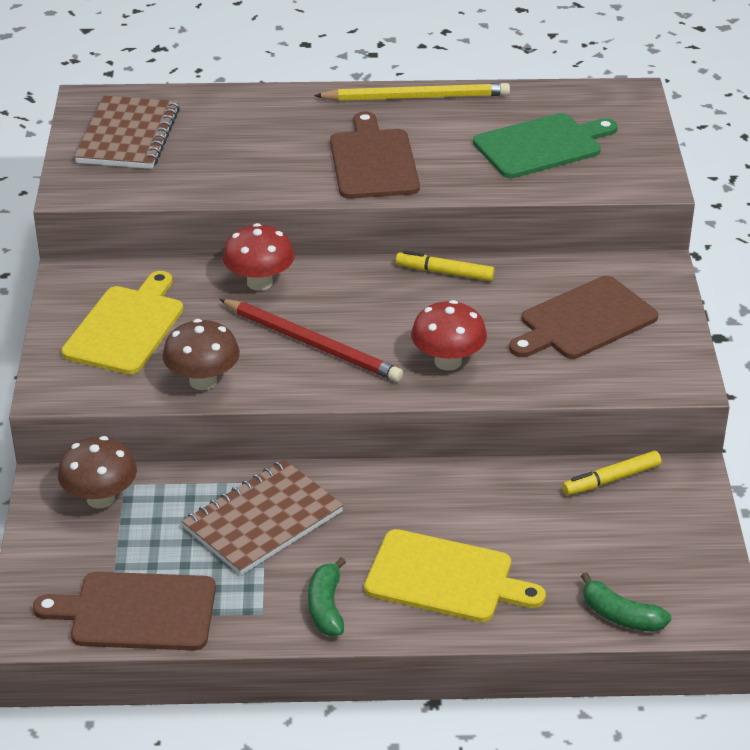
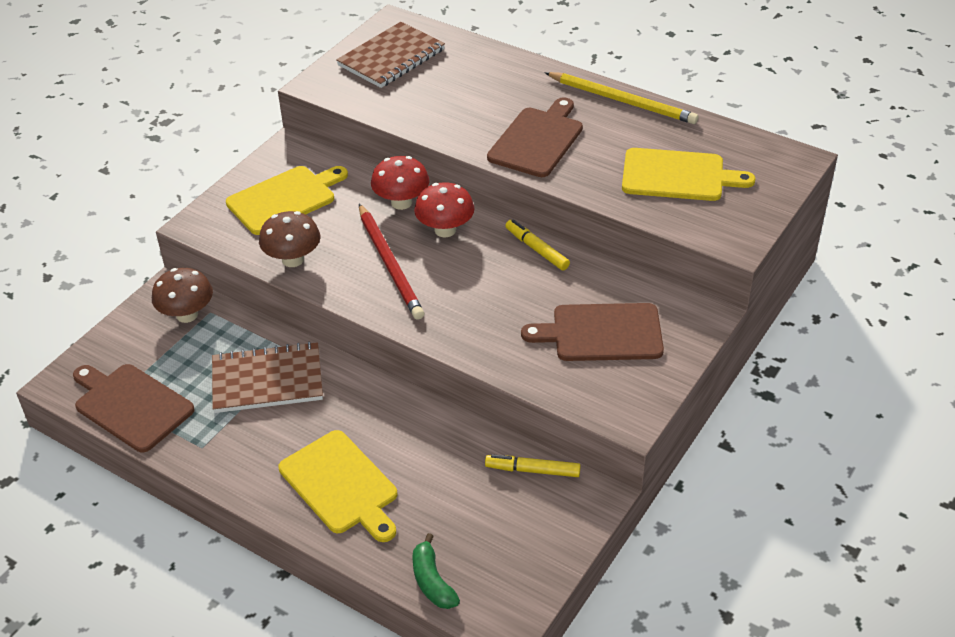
camera: 35 degrees right, 5 degrees up
(326, 607) = (244, 465): green banana -> none
(448, 361) = (468, 320): red mushroom -> red mushroom (445, 230)
(541, 145) = (678, 175): green cutting board -> yellow cutting board

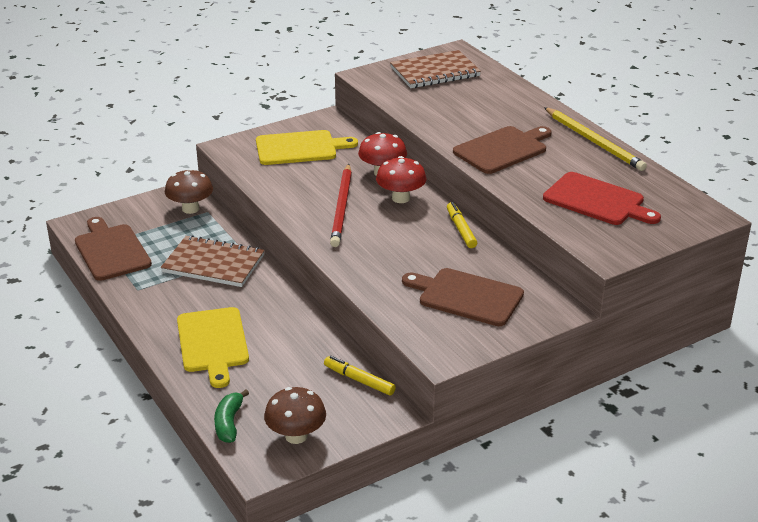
camera: 25 degrees right, 10 degrees down
(293, 259) = (275, 186): brown mushroom -> brown mushroom (296, 436)
(678, 175) = (597, 200): yellow cutting board -> red cutting board

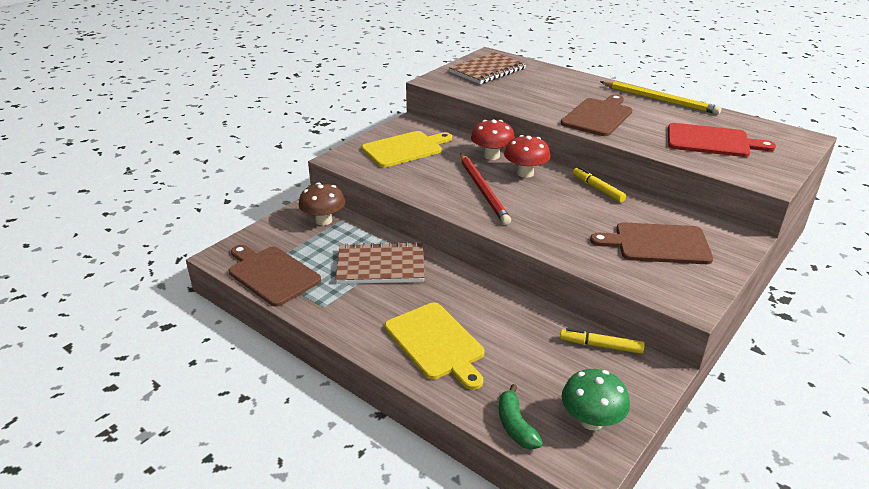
camera: 20 degrees left, 0 degrees up
(296, 436) = (591, 421): brown mushroom -> green mushroom

